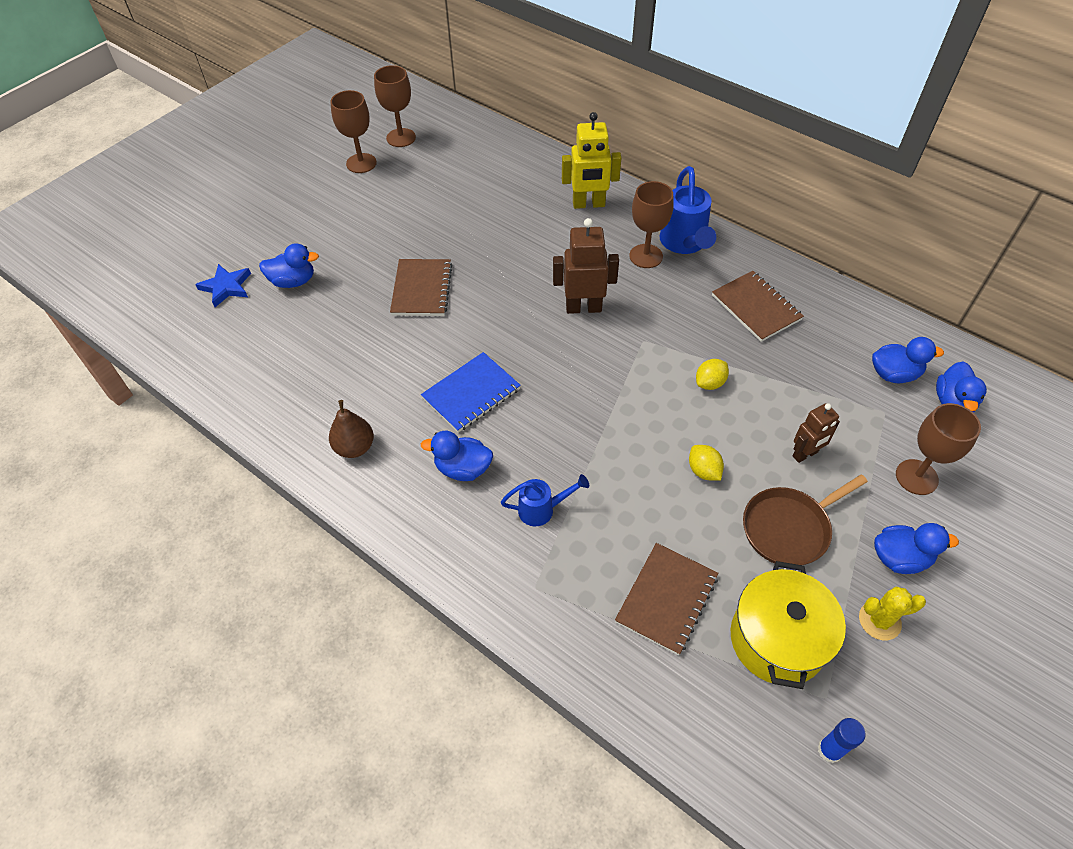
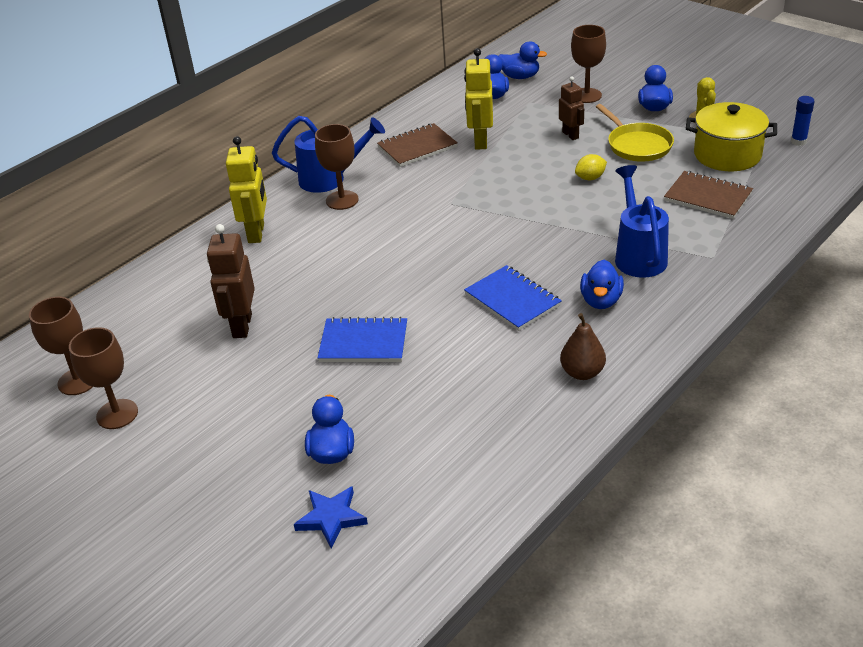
camera: 85 degrees left, 15 degrees down
(422, 289) = (363, 342): brown notebook -> blue notebook
(542, 509) = (638, 255): blue watering can -> blue watering can, size x1.70
(583, 308) = (405, 235): brown robot -> brown robot (241, 326)
(710, 383) = (500, 172): yellow lemon -> none
(776, 363) = (480, 141): none -> yellow robot
(789, 528) = (637, 145): brown pan -> yellow pan

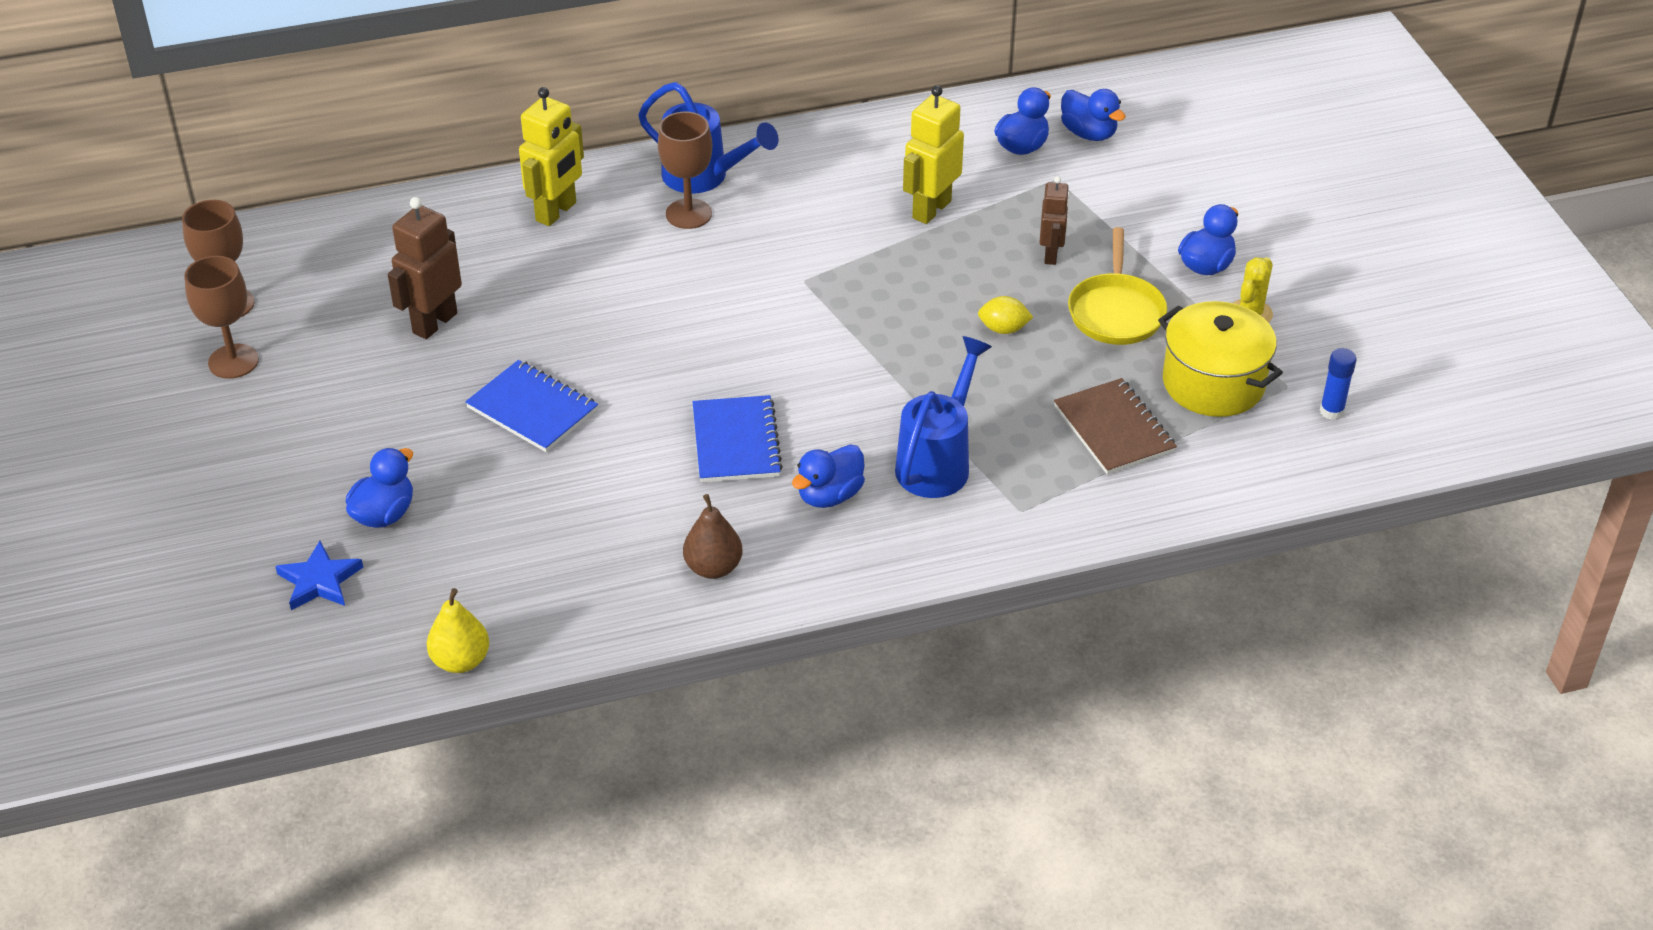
camera: 30 degrees right, 5 degrees up
(417, 147) = (848, 181): brown notebook -> none
(488, 514) = (461, 661): none -> yellow pear
(587, 95) = (1140, 205): brown goblet -> none

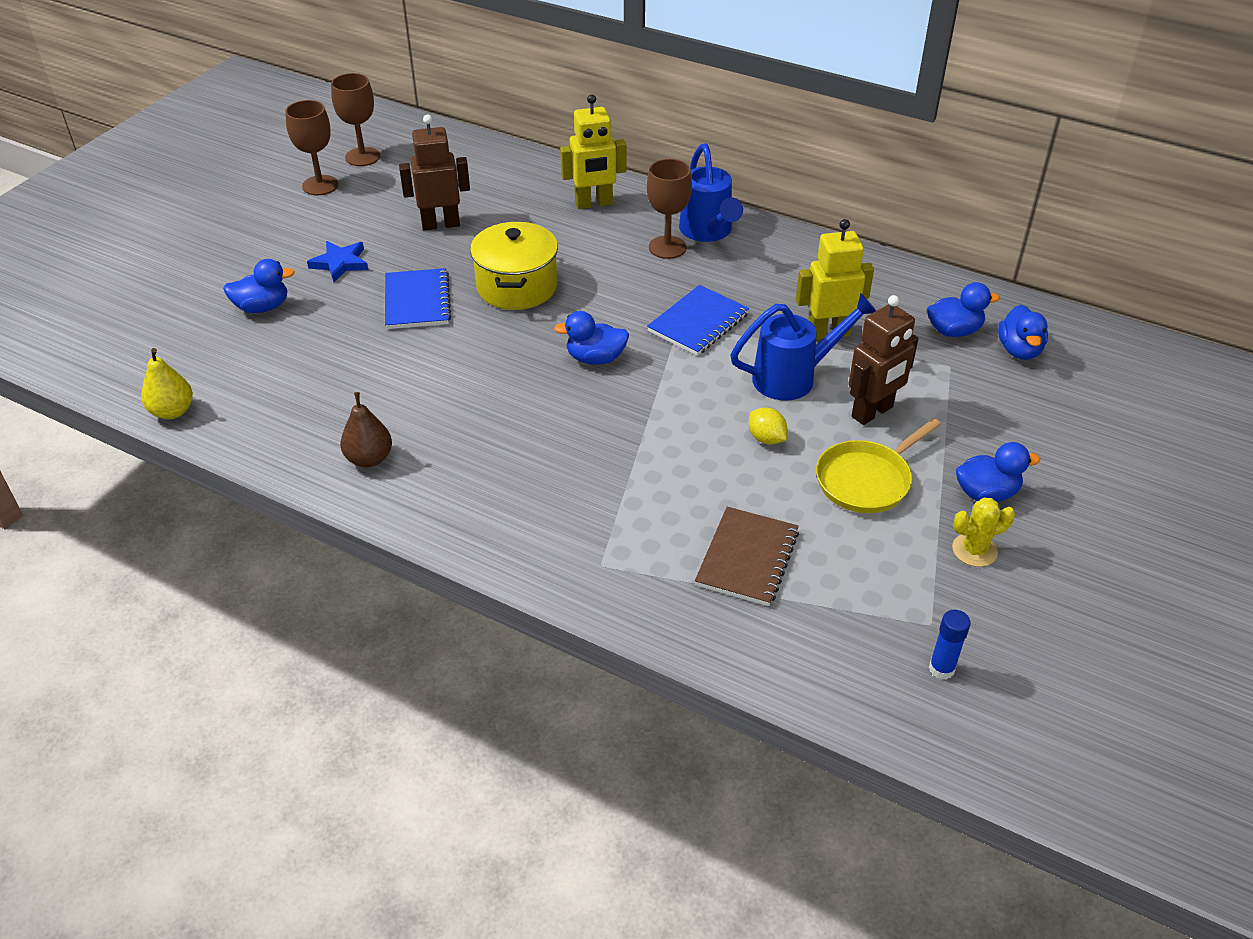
camera: 45 degrees right, 0 degrees up
(320, 581) = (182, 320): blue star -> blue star (340, 263)
(736, 442) = (494, 395): blue notebook -> blue notebook (698, 323)
(829, 495) = (498, 465): blue duck -> blue duck (595, 358)
(938, 461) = (596, 493): blue watering can -> blue watering can (794, 377)
(1051, 255) = (872, 412): brown robot -> brown robot, size x1.56
(1213, 383) = (871, 579): yellow pot -> yellow pot (517, 287)

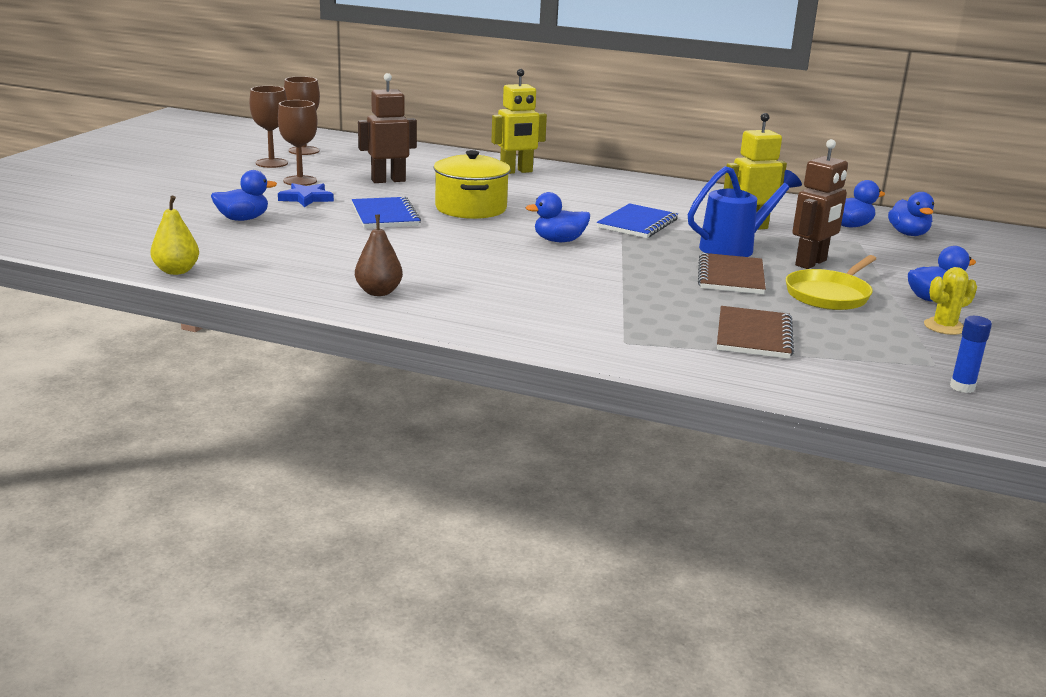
camera: 10 degrees left, 20 degrees down
(667, 247) = (590, 190): brown goblet -> brown goblet (300, 181)
(708, 232) = (620, 184): blue watering can -> none
(766, 439) = (731, 277): yellow lemon -> brown notebook

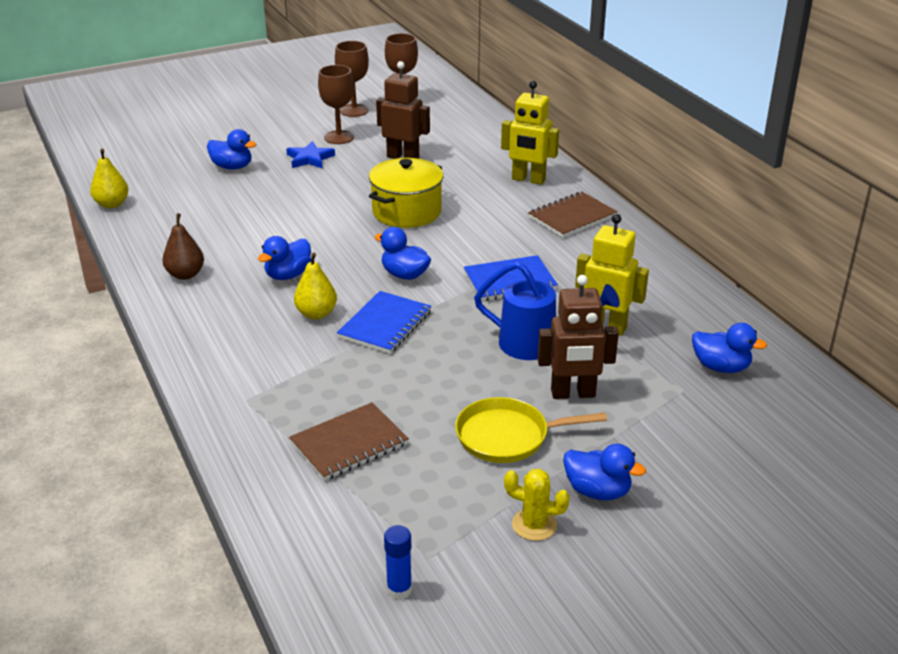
camera: 45 degrees right, 10 degrees up
(385, 215) = (330, 197): blue notebook -> blue notebook (385, 325)
(550, 280) = (316, 314): none -> yellow pear
(731, 277) = (464, 375): brown notebook -> brown notebook (572, 217)
(908, 234) = (765, 404): blue duck -> blue duck (288, 275)

